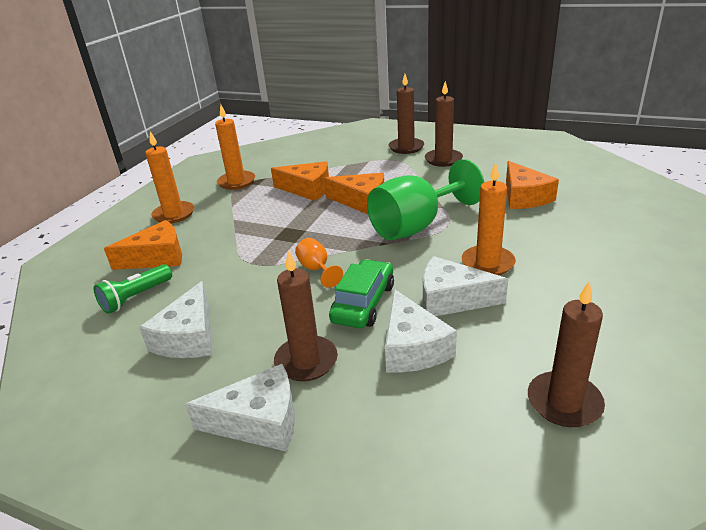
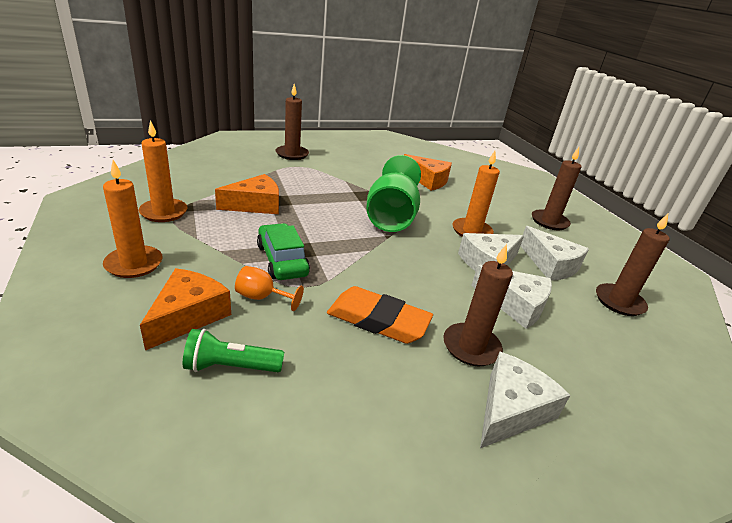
camera: 50 degrees left, 0 degrees up
(135, 297) = (230, 366): green flashlight -> green flashlight turned 90 degrees clockwise
(189, 337) = (352, 376): white cheese -> white cheese (550, 264)
(265, 308) = (378, 320): none -> orange eraser
(317, 269) = (370, 273): orange goblet -> orange goblet (262, 297)
(361, 201) = (321, 206): orange cheese -> none
(363, 303) = (442, 286): green car -> green car (282, 260)
(443, 159) = (336, 160): brown candle -> brown candle (549, 222)

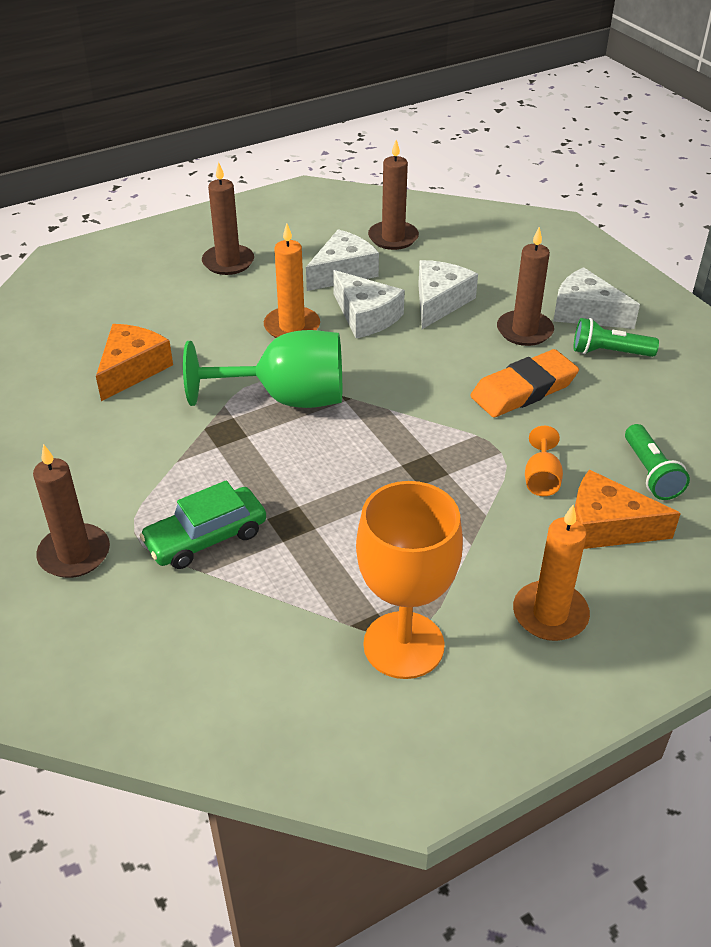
camera: 95 degrees left, 10 degrees up
(164, 212) = (403, 645): orange candle -> orange goblet
(255, 205) = (322, 546): orange cheese -> none
(282, 260) = (459, 480): green car -> green car (206, 538)
(378, 320) = (523, 390): orange eraser -> orange eraser turned 45 degrees clockwise
(431, 404) = (609, 352): none -> green flashlight

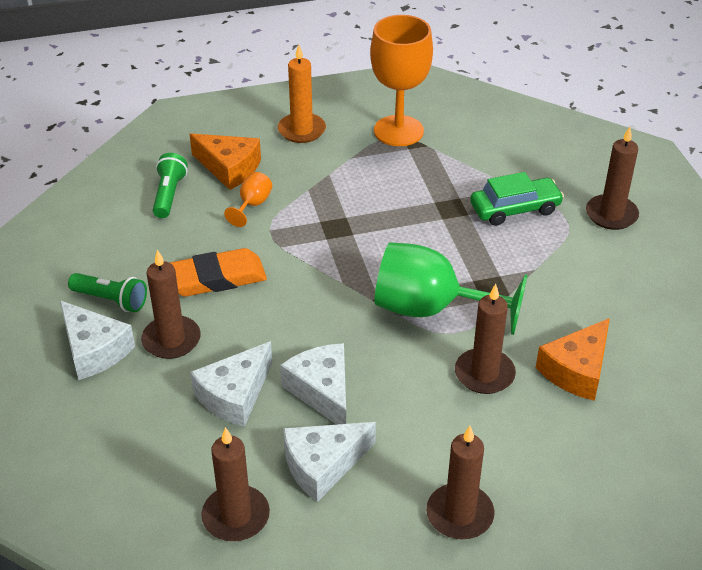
camera: 165 degrees left, 0 degrees up
(221, 352) = (484, 374): none -> brown candle
(292, 327) = (405, 392): orange candle -> none

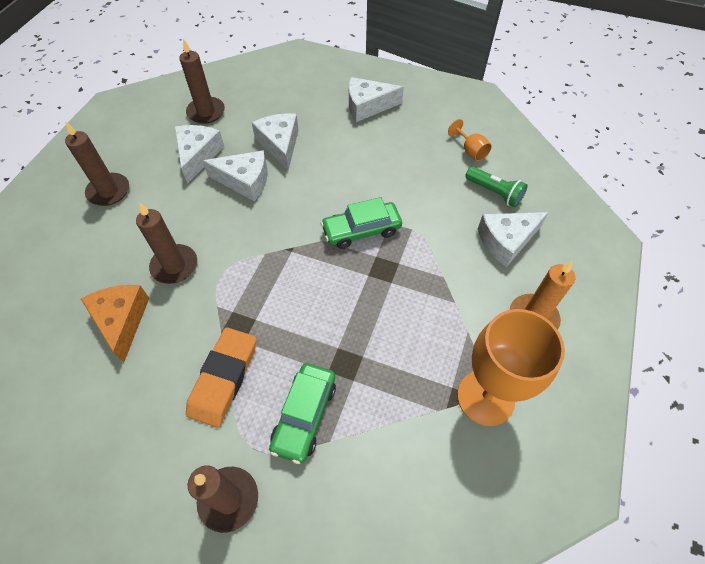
camera: 125 degrees right, 15 degrees up
(111, 300) = (404, 126): green flashlight -> none
(171, 340) = (347, 137): brown candle -> none
(216, 278) = (384, 178): orange eraser -> orange eraser (223, 378)
(229, 168) = (506, 241): orange cheese -> white cheese
(252, 205) = (448, 233): orange goblet -> orange goblet (470, 151)
(304, 262) = (361, 230): none -> green car
(430, 309) = (254, 274): green goblet -> none

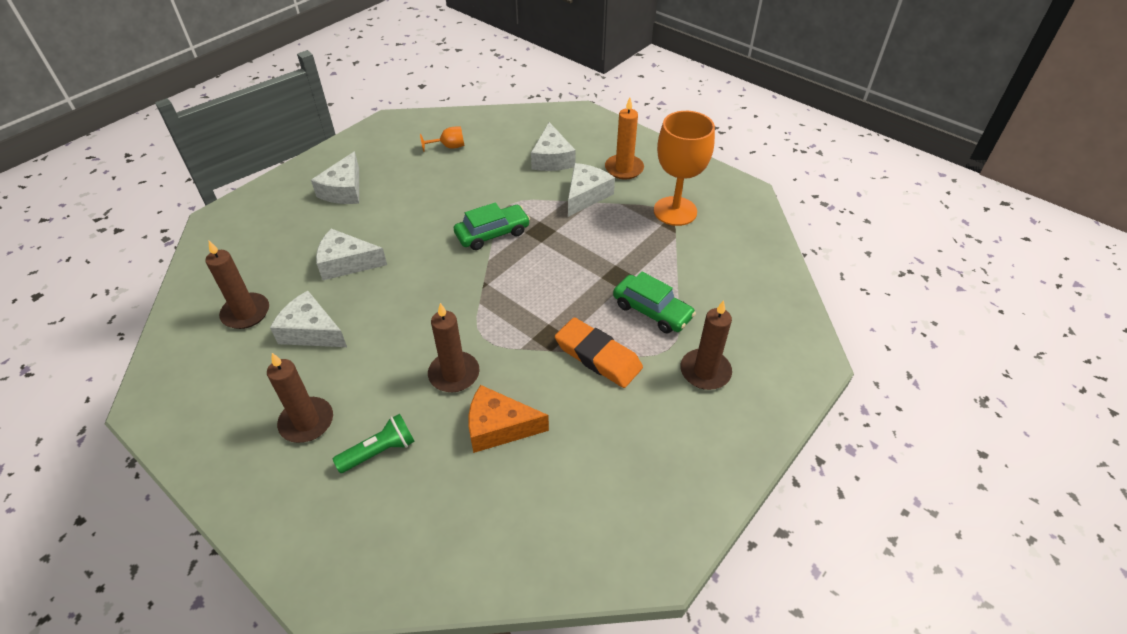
camera: 70 degrees left, 10 degrees down
(245, 181) = (377, 299): white cheese -> white cheese (586, 195)
(361, 230) = (492, 233): green car -> green car turned 120 degrees counterclockwise
(494, 193) = (502, 149): green flashlight -> green flashlight (380, 451)

